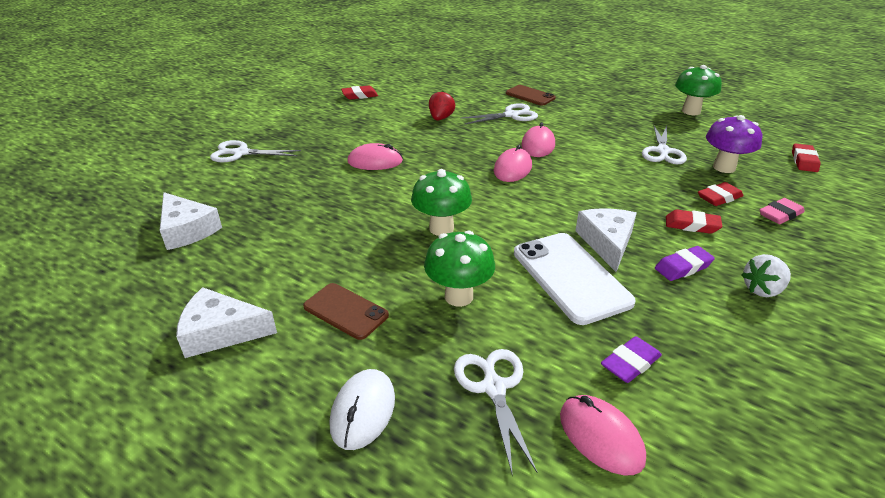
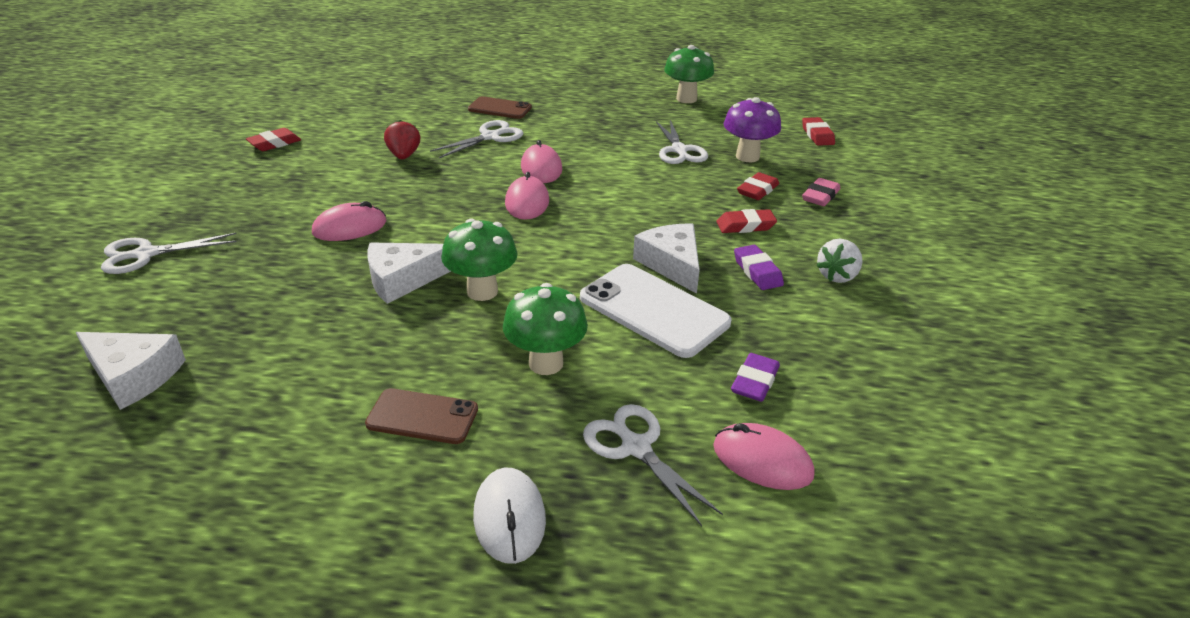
camera: 25 degrees left, 0 degrees up
(221, 332) = (274, 488): white cheese -> white cheese (403, 279)
(683, 267) = (757, 271): purple eraser -> purple eraser turned 60 degrees counterclockwise

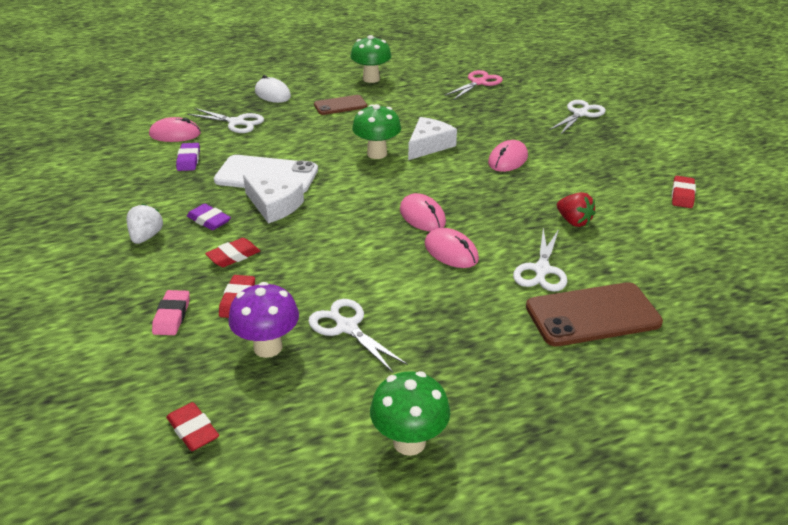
camera: 150 degrees right, 0 degrees up
(133, 376) = (478, 83): white cheese -> pink scissors
(500, 108) = (592, 315): brown phone -> brown phone, size x1.65
(546, 363) = (305, 136): green mushroom -> green mushroom (371, 79)

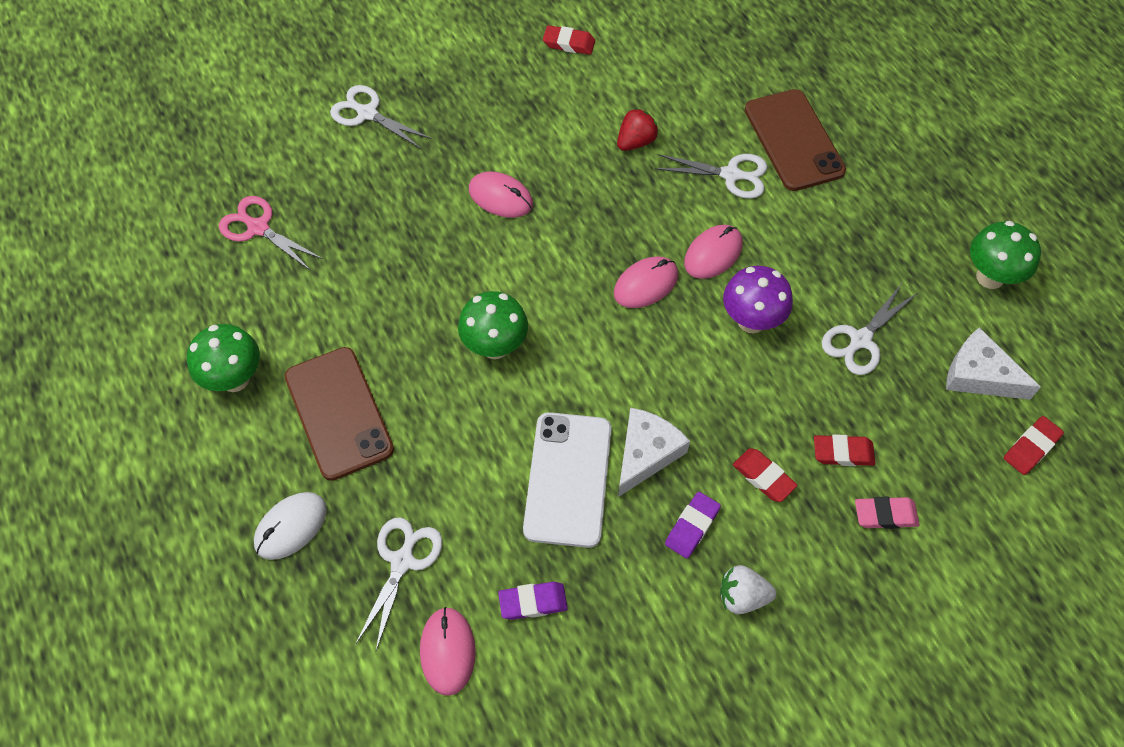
camera: 95 degrees left, 25 degrees up
(268, 347) = (908, 407): purple mushroom -> purple mushroom (751, 321)
(340, 105) = (338, 413): brown phone -> brown phone, size x1.65
(429, 145) = (467, 285): white cheese -> white cheese (979, 375)

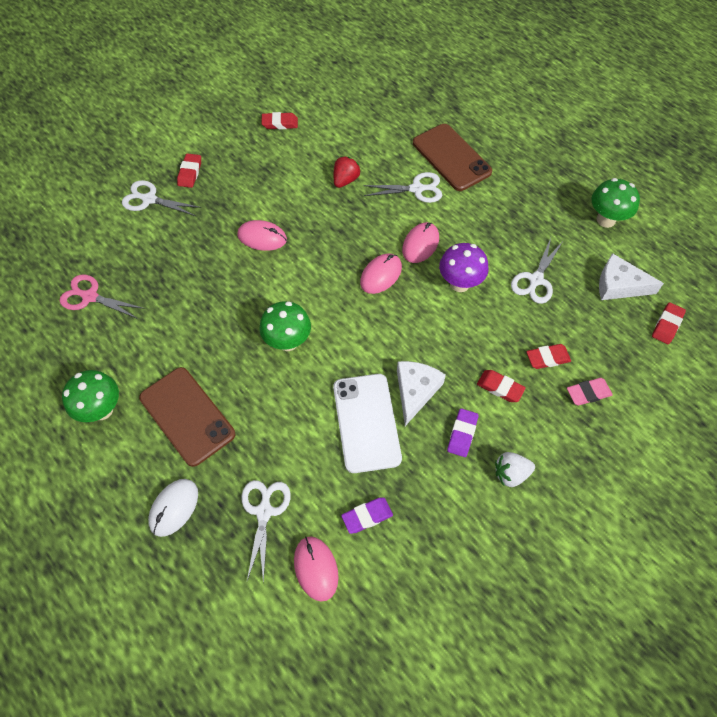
camera: 15 degrees left, 0 degrees up
(430, 88) = (190, 173): none -> red eraser

